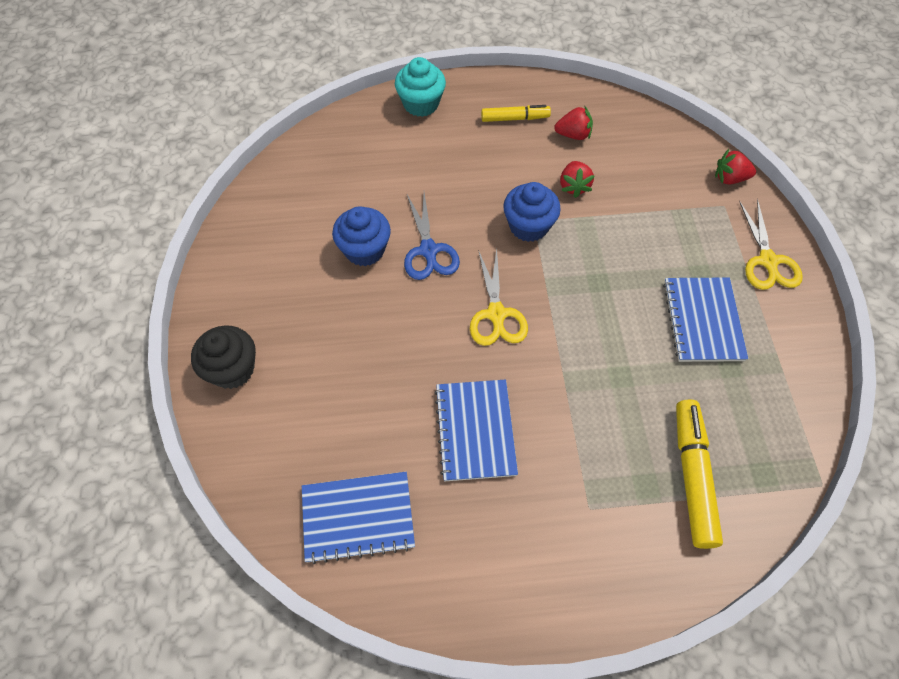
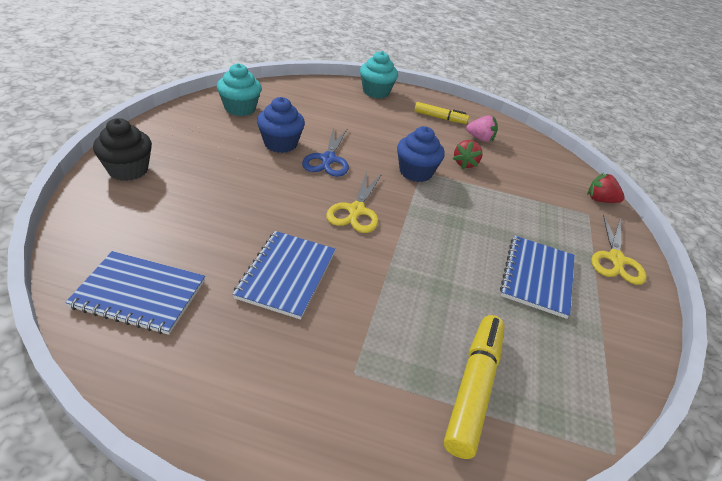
camera: 15 degrees right, 20 degrees down
(285, 211) = (240, 108): none -> turquoise cupcake
(573, 135) = (480, 138): red strawberry -> pink strawberry

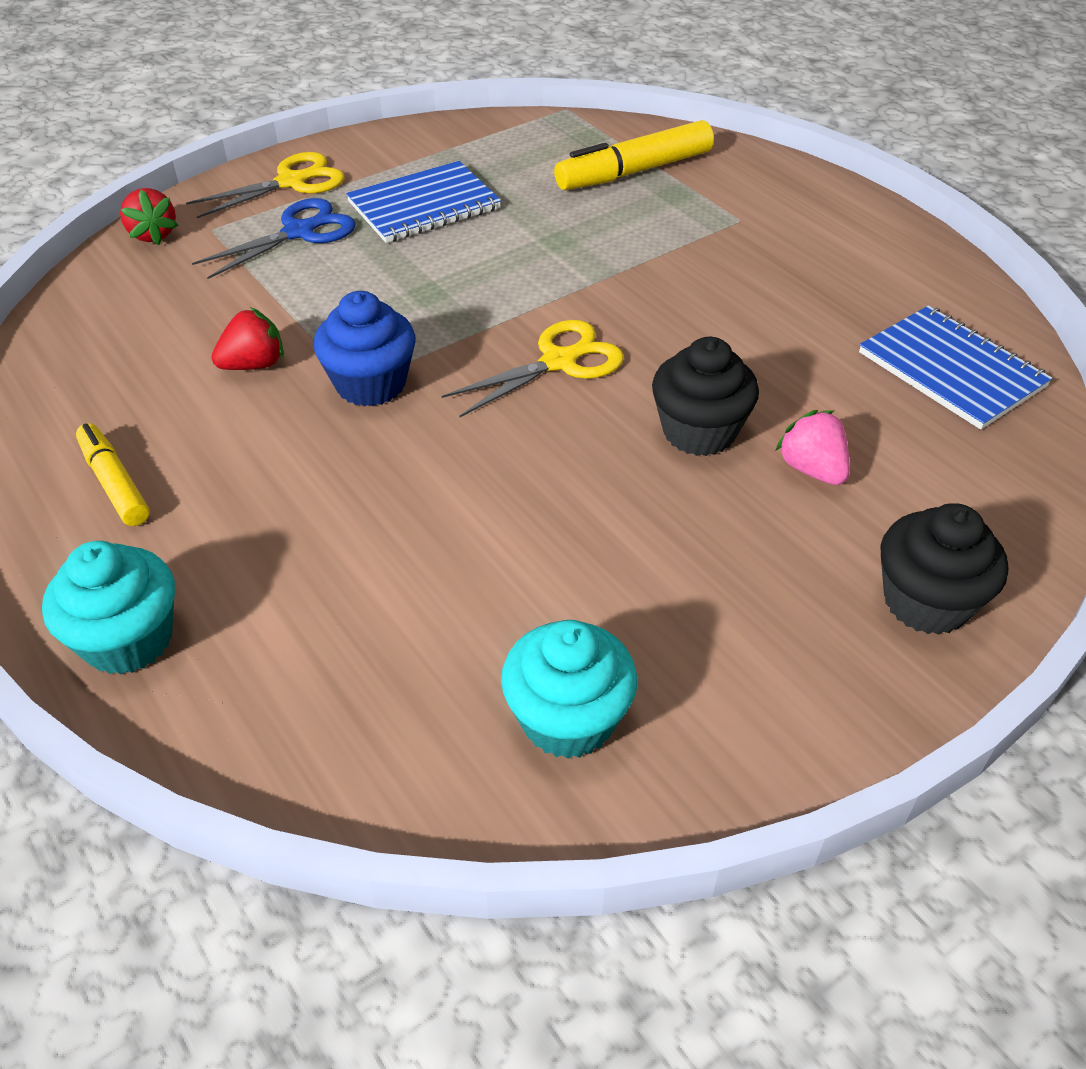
camera: 135 degrees left, 5 degrees up
(264, 202) = (699, 431): none -> black cupcake
(280, 144) = (563, 551): blue cupcake -> none
(286, 275) = (743, 321): blue notebook -> none
(328, 160) = (503, 472): blue scissors -> blue scissors (300, 232)
(480, 138) = (128, 400): pink strawberry -> pink strawberry (812, 469)

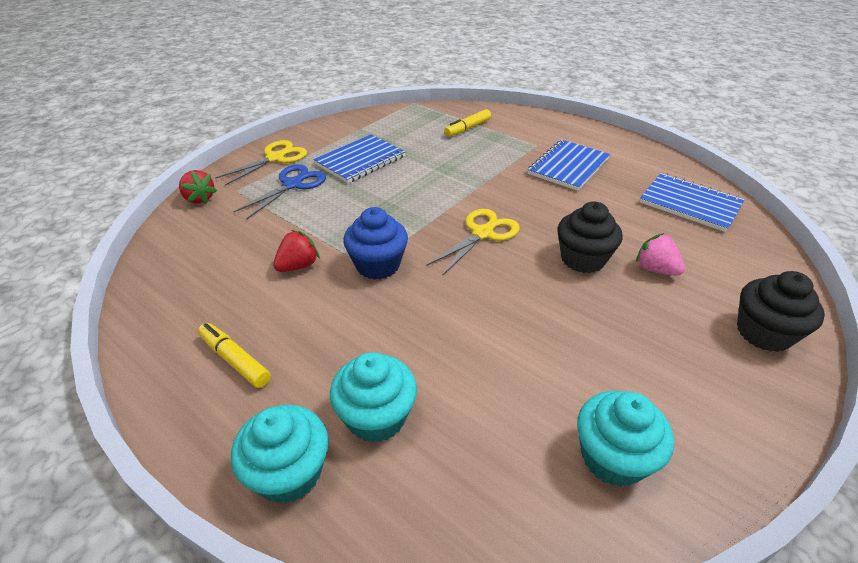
camera: 15 degrees left, 5 degrees down
(269, 596) = (376, 417): none -> turquoise cupcake
(634, 172) = (467, 128): yellow marker -> yellow marker, size x0.62
(773, 268) = (568, 166): none -> blue notebook

